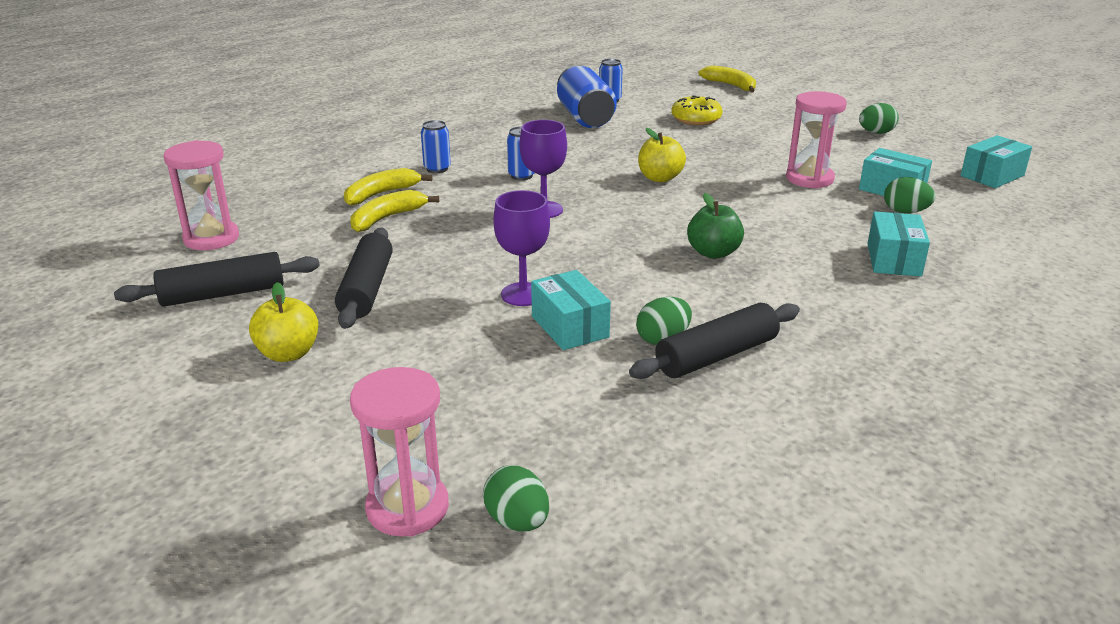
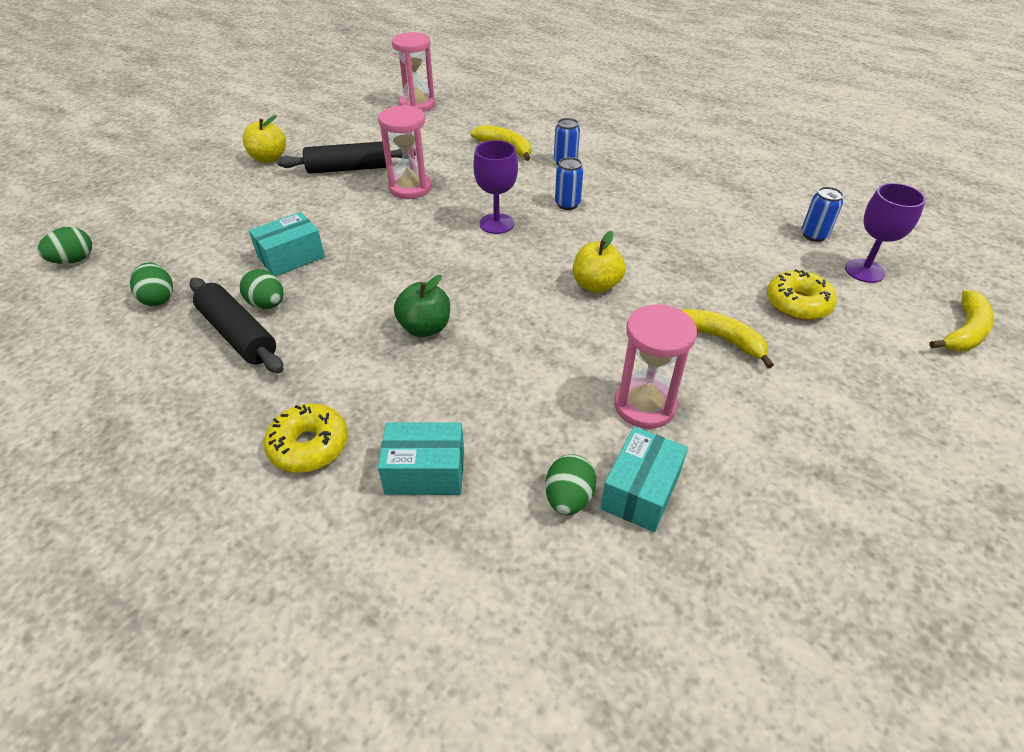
camera: 80 degrees right, 15 degrees up
(223, 294) = (342, 124): black rolling pin -> none
(387, 218) = (462, 157): yellow banana -> yellow banana (719, 339)
(407, 508) = (102, 223): pink hourglass -> pink hourglass (410, 188)
(523, 294) = (342, 231): purple goblet -> purple goblet (864, 271)
(585, 117) = (745, 224): blue can -> none
(876, 133) = (870, 492): green egg -> green egg (158, 298)
(877, 309) = (309, 446): none -> yellow donut
(992, 176) = (756, 641): turquoise box -> none

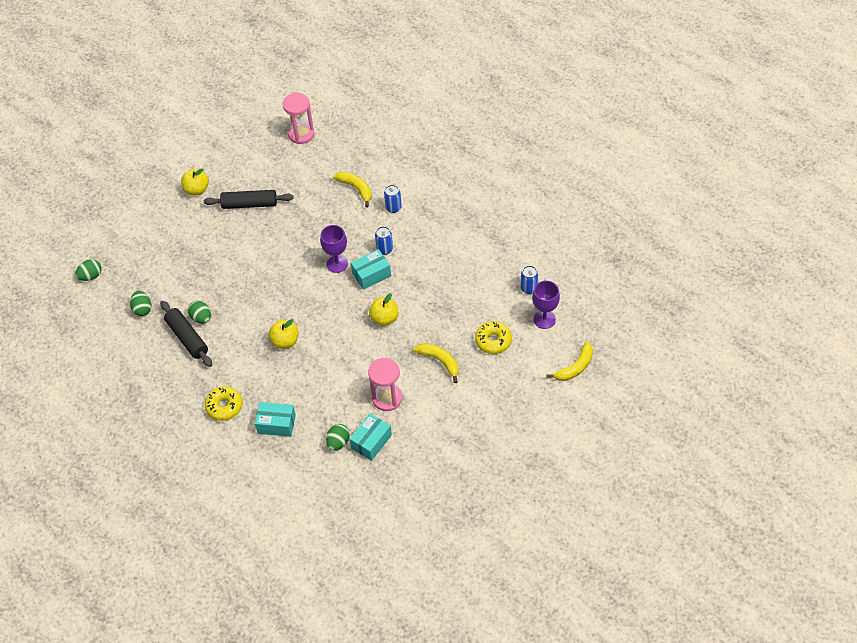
camera: 10 degrees right, 10 degrees up
(291, 257) = (213, 283): turquoise box -> turquoise box (371, 275)
(410, 188) = (287, 226): pink hourglass -> none
(425, 328) = (285, 341): green apple -> yellow apple

